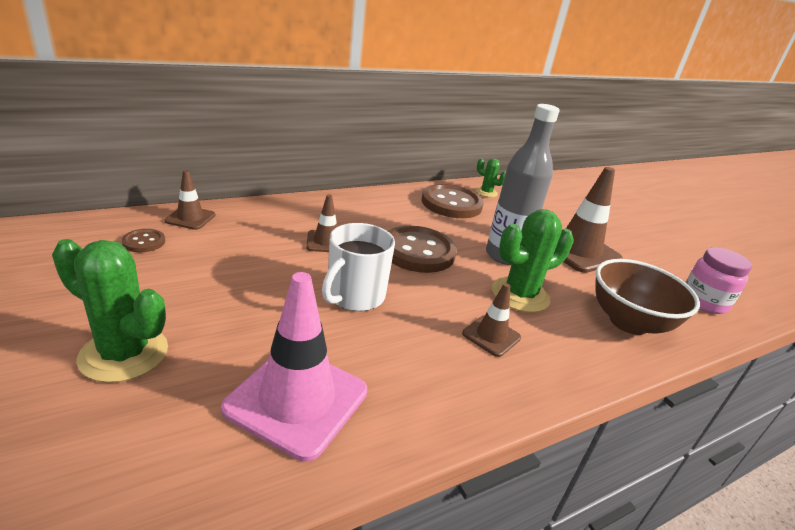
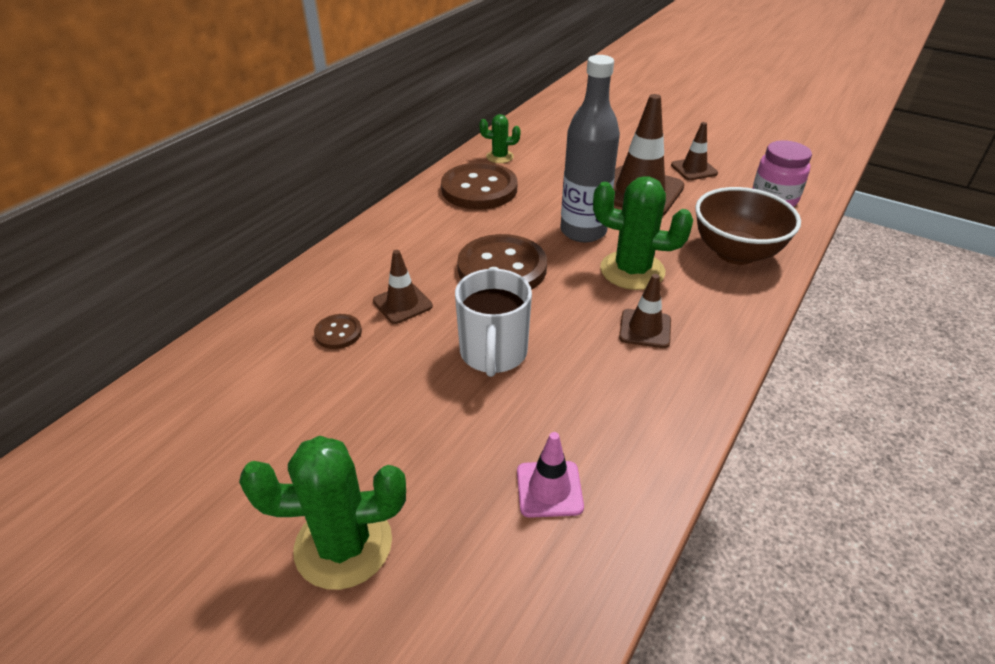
camera: 25 degrees left, 10 degrees up
(144, 242) = (205, 410): brown button -> brown button (338, 333)
(190, 218) = (221, 351): brown traffic cone -> brown traffic cone (694, 169)
(297, 400) = (549, 489): pink traffic cone -> pink traffic cone, size x0.52
(520, 295) = (632, 271): green cactus -> green cactus turned 75 degrees clockwise

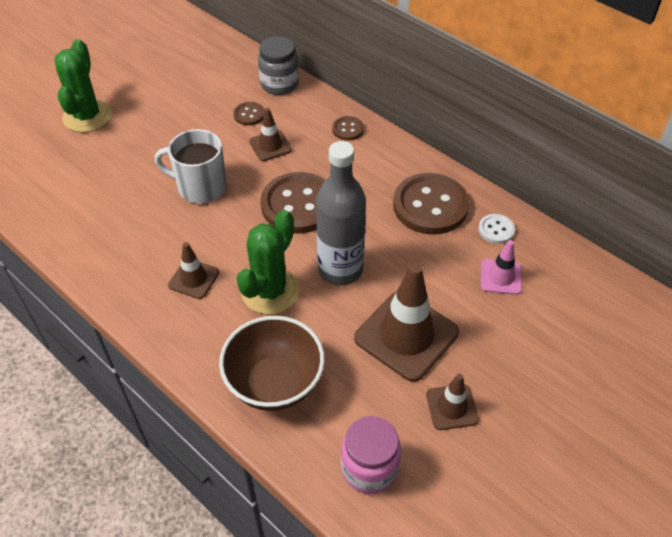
camera: 100 degrees right, 10 degrees up
(269, 314) = (279, 84): none -> grey jar
(366, 247) = (348, 129): none -> brown button
(499, 157) = (496, 230): green cactus -> white button
(549, 489) = (79, 196): pink traffic cone -> pink traffic cone (501, 277)

